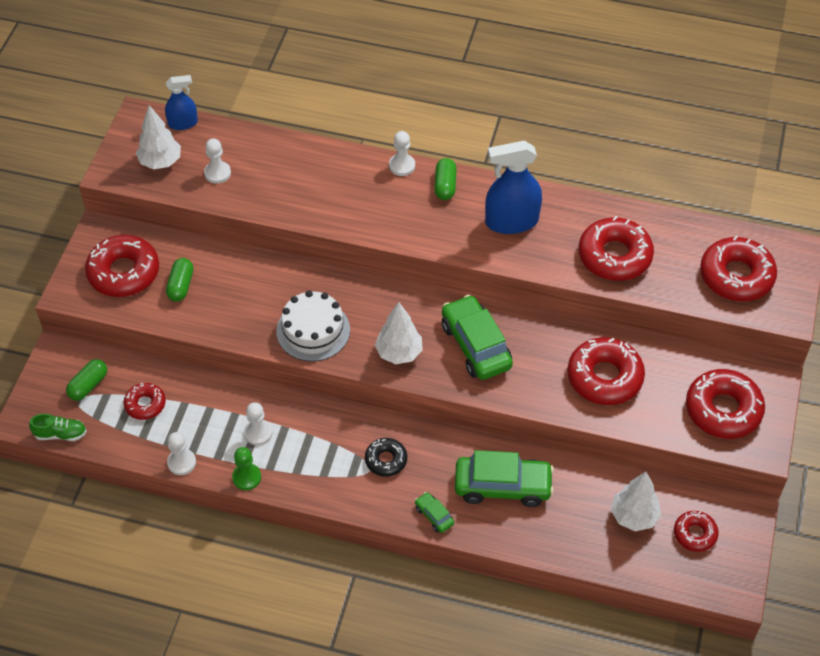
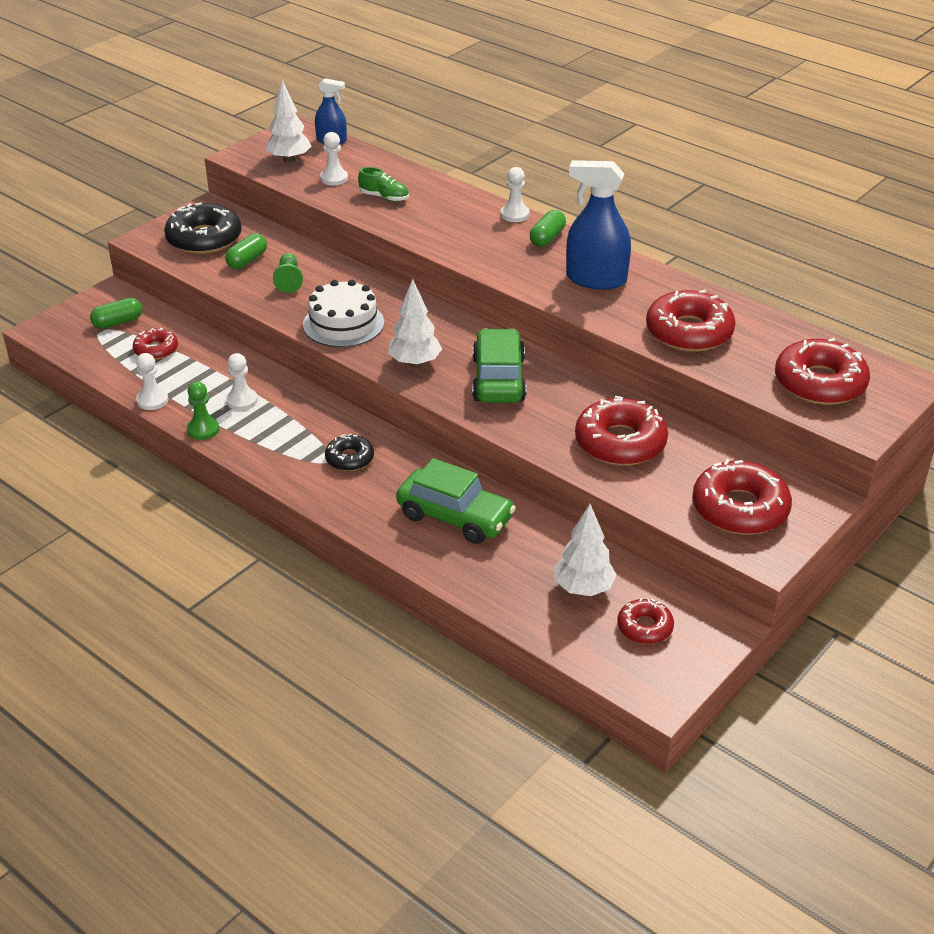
camera: 25 degrees right, 15 degrees down
(60, 434) = (64, 348): green shoe -> green shoe (384, 197)
(124, 272) = (204, 239): red donut -> black donut
(233, 296) = (289, 280): none -> green pawn
(434, 515) = (364, 517): green car -> none

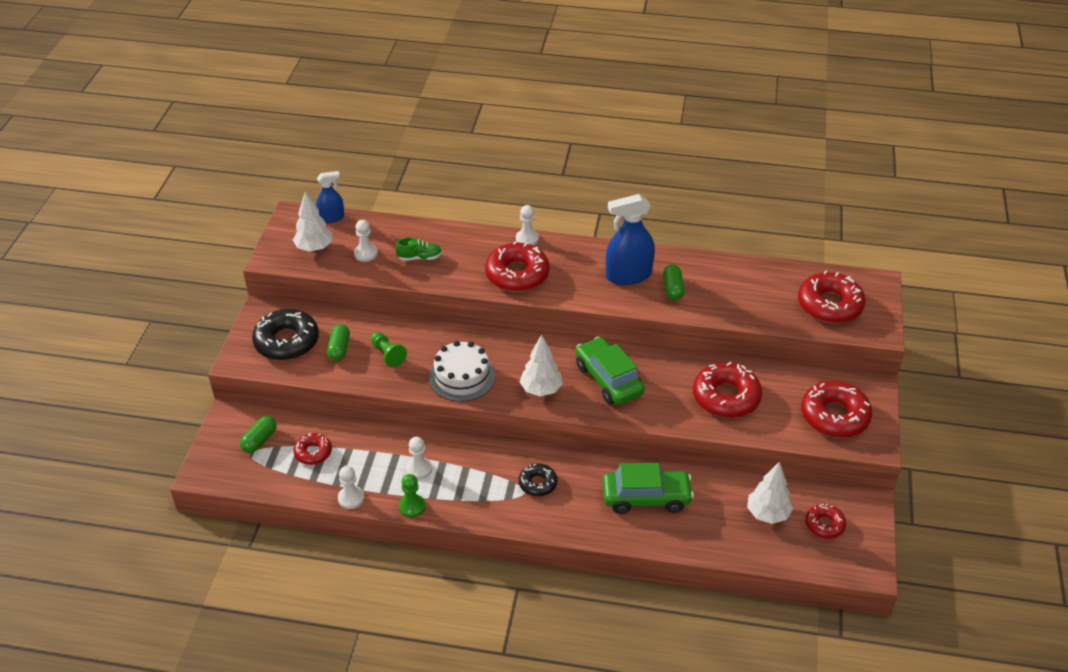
camera: 30 degrees left, 5 degrees up
(547, 238) = (566, 251): green capsule -> green capsule (672, 289)
(689, 332) = (722, 296): red donut -> red donut (517, 274)

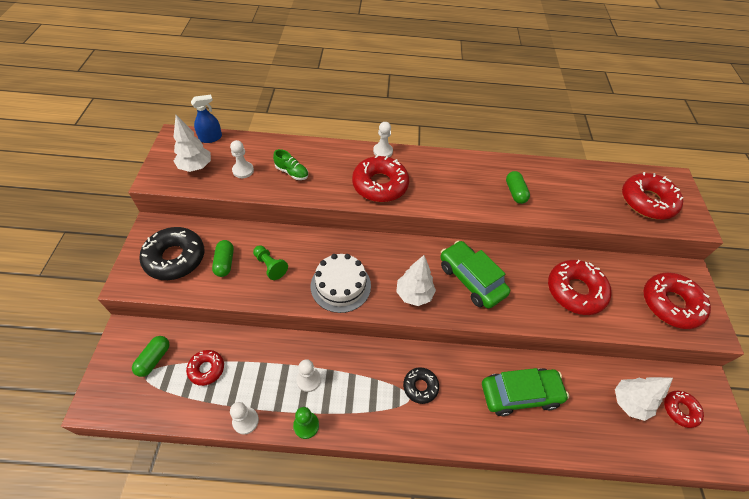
camera: 10 degrees left, 10 degrees up
(419, 258) = (292, 172): green shoe -> green shoe turned 45 degrees clockwise
(628, 275) = (475, 181): blue spray bottle -> none

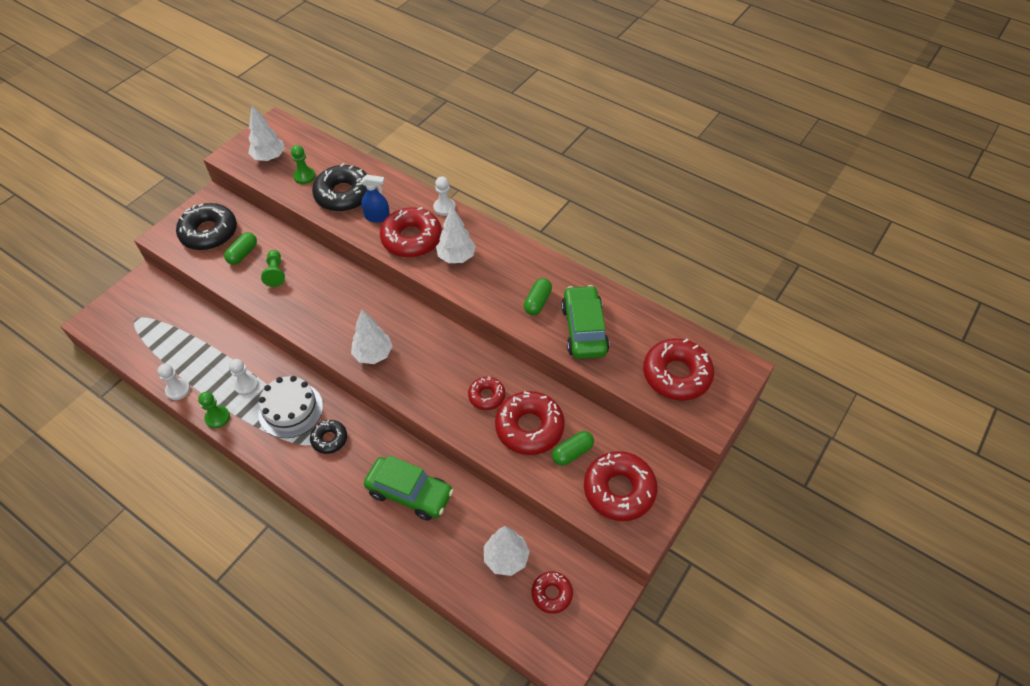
camera: 35 degrees right, 0 degrees up
(154, 359) = (149, 310): green capsule -> green capsule (572, 452)
(206, 369) = (179, 337): red donut -> red donut (486, 396)
(211, 138) = (302, 135): blue spray bottle -> blue spray bottle (377, 217)
(243, 170) = (304, 176): white pawn -> green pawn
(292, 172) = (344, 195): green shoe -> black donut
(340, 285) = (318, 316): white cake -> white cake (291, 410)
(427, 184) = (456, 257): none -> white tree
(471, 279) = (437, 367): green car -> green car (584, 329)

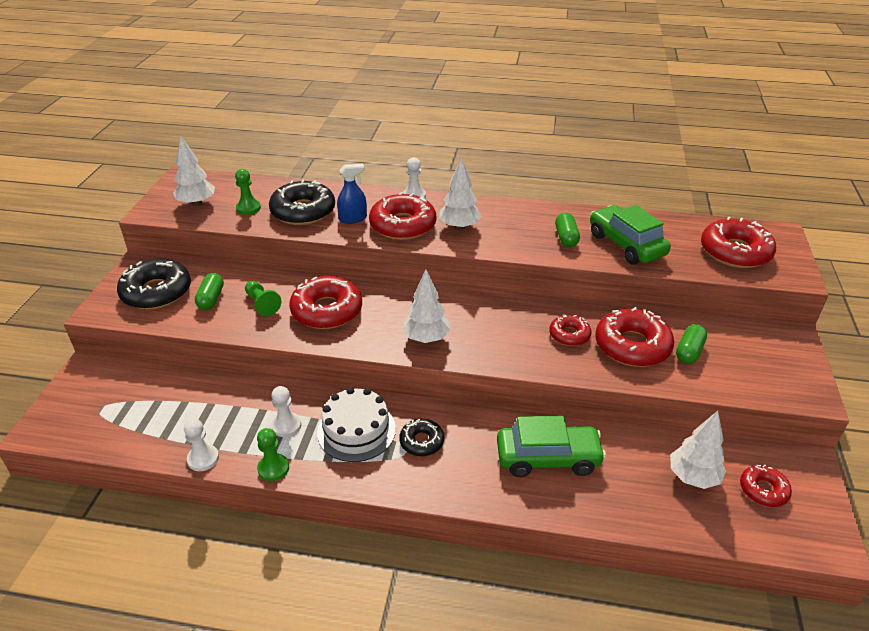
camera: 25 degrees left, 15 degrees down
(619, 490) = (757, 365): red donut -> red donut (327, 311)

